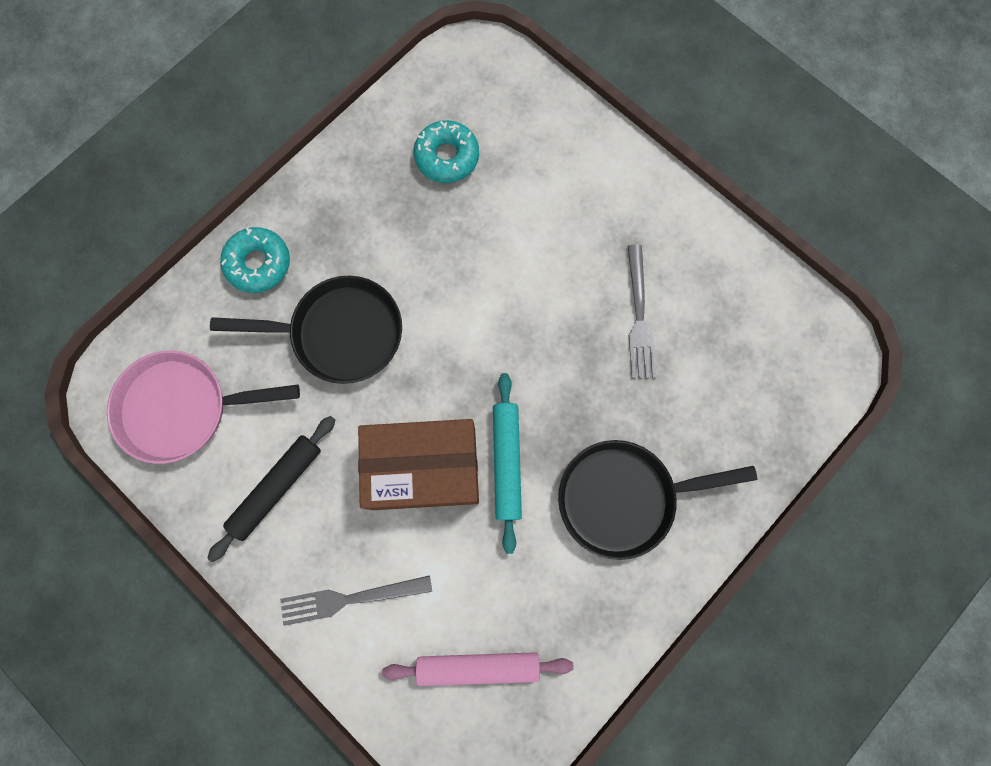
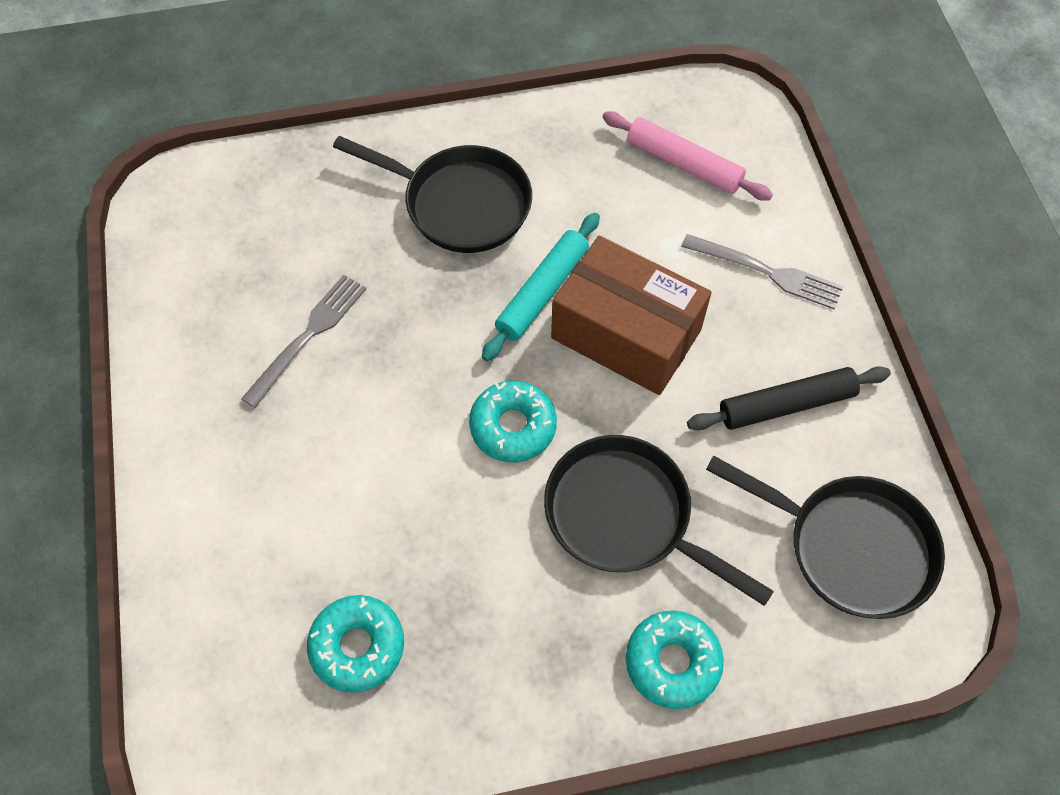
camera: 145 degrees left, 15 degrees down
(182, 408) = (850, 547): pink pan -> black pan
(453, 345) = (513, 427): none -> turquoise donut

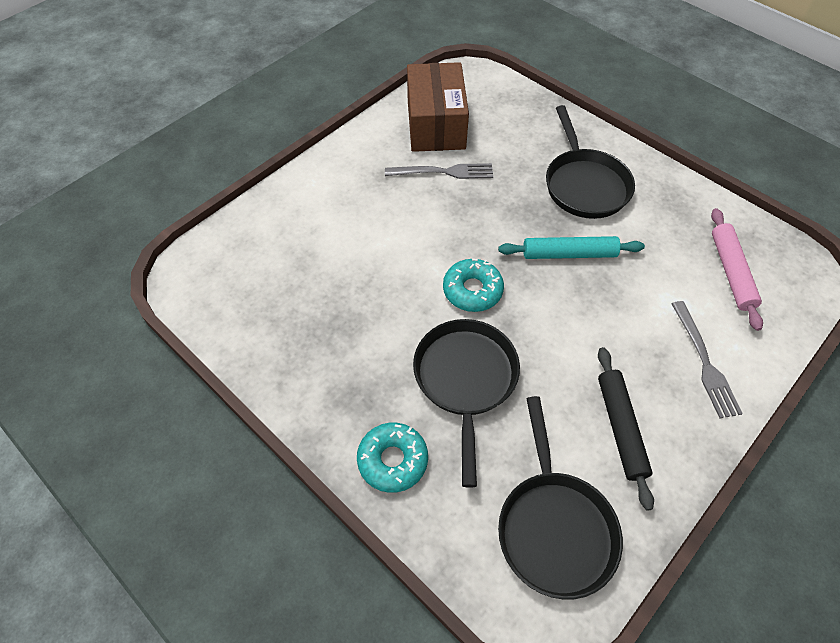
camera: 55 degrees right, 5 degrees down
(357, 646) = (290, 297): turquoise donut -> none
(626, 334) = (583, 310): brown box -> brown box (436, 124)
(786, 404) = (620, 428): black rolling pin -> black rolling pin turned 45 degrees clockwise

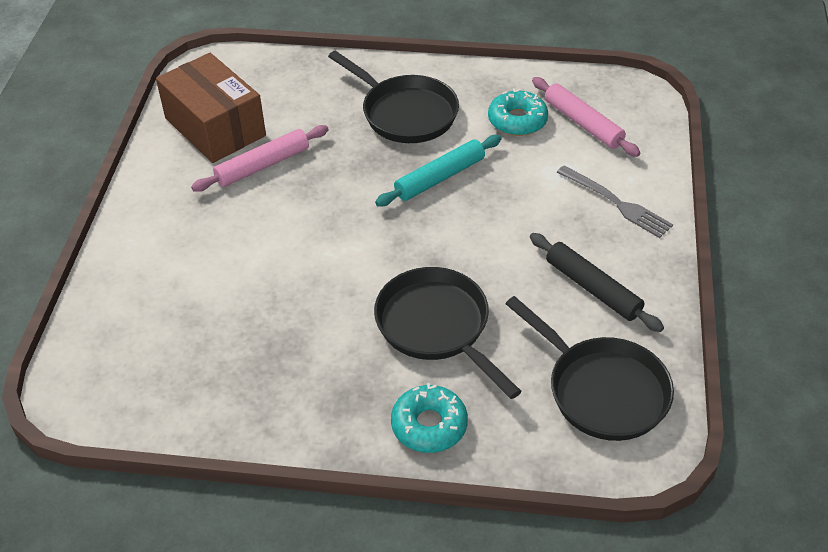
camera: 35 degrees left, 10 degrees down
(444, 172) = (263, 165): grey fork -> pink rolling pin
(472, 290) = (380, 252): turquoise donut -> turquoise donut (517, 120)

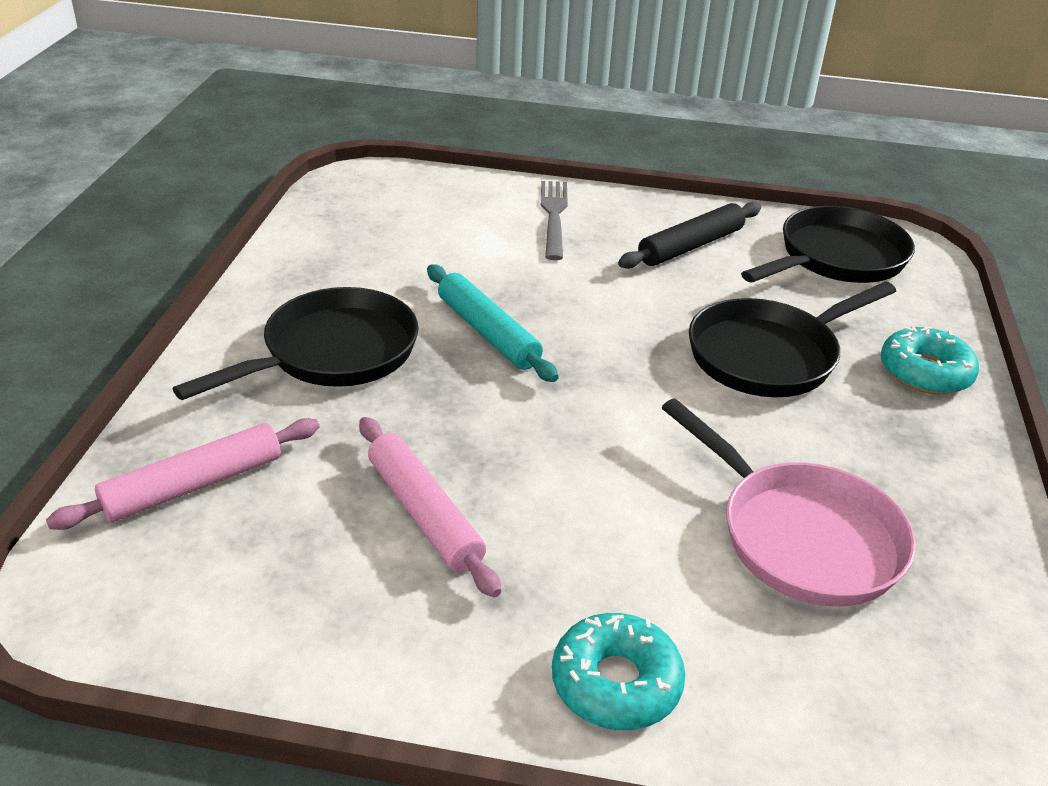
camera: 90 degrees left, 10 degrees down
(215, 127) = (293, 582): brown box -> none
(243, 325) = (801, 536): none -> pink pan
(517, 120) = (382, 262): turquoise donut -> turquoise donut (616, 683)
(583, 123) = (403, 219): pink rolling pin -> pink rolling pin (193, 485)
(618, 204) = (553, 215): grey fork -> grey fork turned 45 degrees counterclockwise

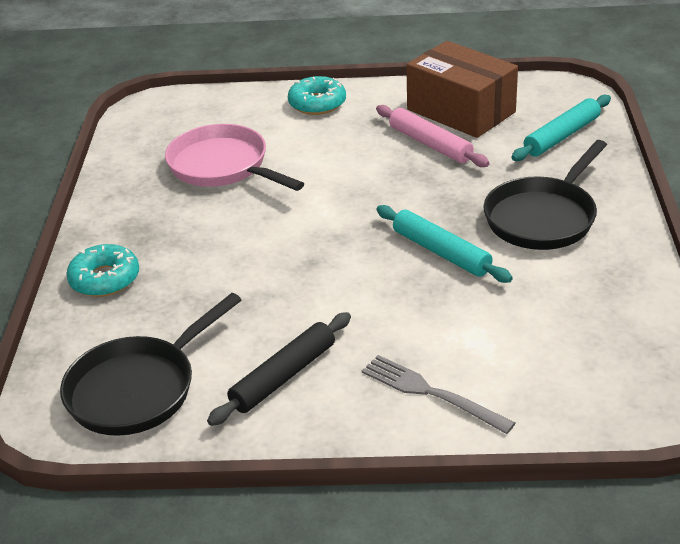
camera: 175 degrees right, 0 degrees up
(193, 485) = (562, 136): pink rolling pin -> turquoise rolling pin
(327, 589) = (461, 111): none -> brown box
(553, 215) = (429, 392): grey fork -> grey fork turned 135 degrees clockwise
(768, 355) = (223, 272): black pan -> none

